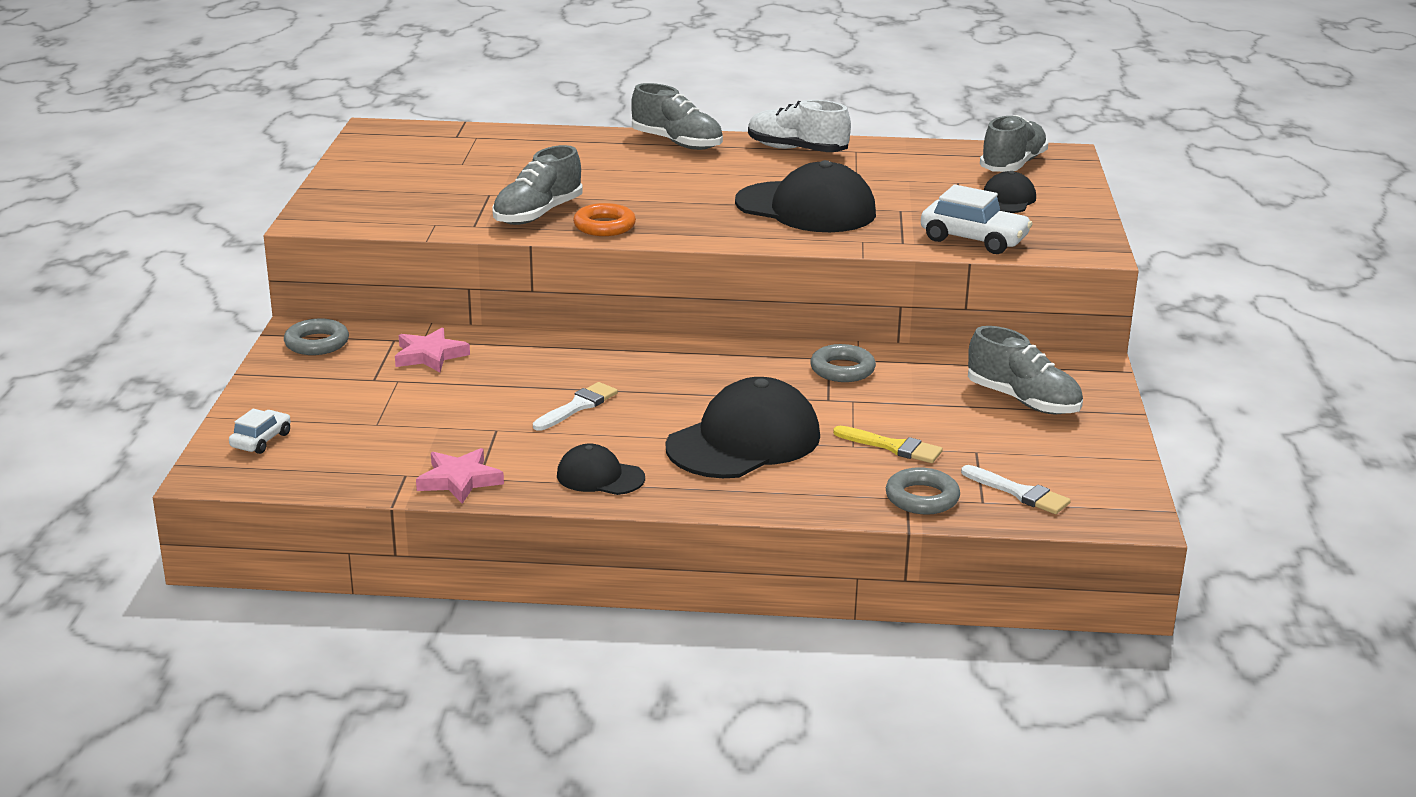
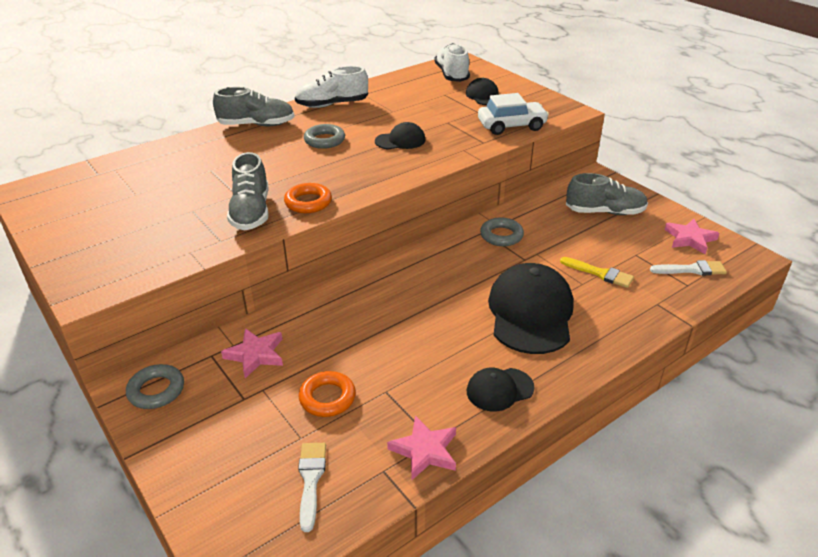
camera: 40 degrees left, 10 degrees up
(261, 440) = (235, 511): white car -> none
(440, 410) = (327, 398): none -> orange ring
(577, 406) = (407, 342): white brush -> white brush (311, 480)
(806, 208) = (400, 140): black cap -> black cap, size x0.52
(892, 447) = (600, 273): yellow brush -> yellow brush turned 45 degrees clockwise
(922, 498) = (663, 299): grey ring -> grey ring (324, 140)
(1013, 165) = (452, 75): grey shoe -> white shoe
(1084, 468) = (690, 239): none -> pink star

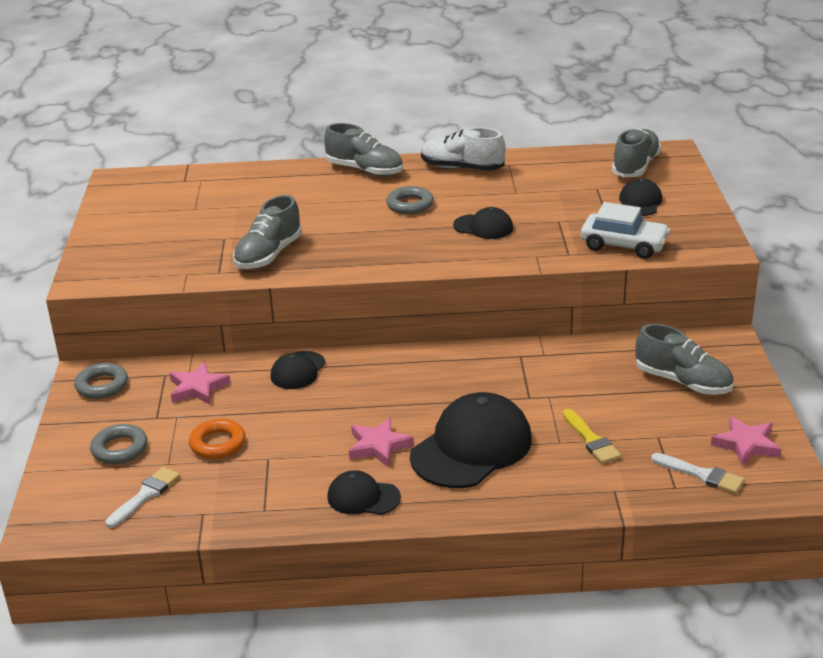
camera: 35 degrees right, 5 degrees down
(308, 202) = (325, 262): orange ring -> none
(330, 305) = (298, 371): none -> black cap
(425, 450) = (249, 514): pink star -> pink star (379, 446)
(452, 75) = (635, 167): white shoe -> grey shoe
(501, 236) = (533, 366): grey ring -> grey ring (120, 449)

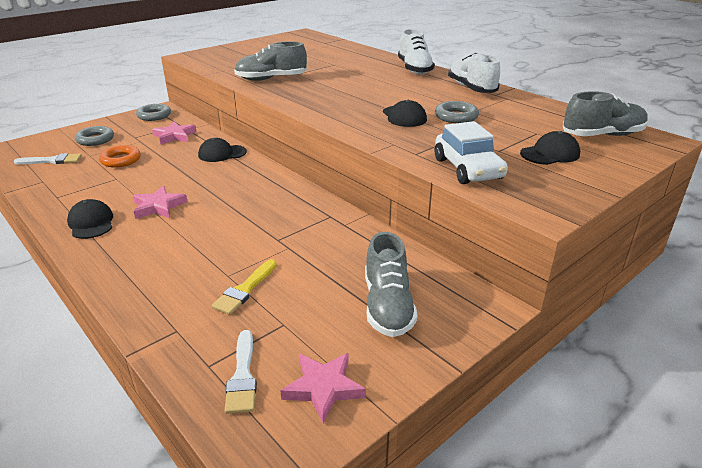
camera: 50 degrees right, 0 degrees up
(365, 170) = (414, 69): grey shoe -> white shoe
(410, 205) = (394, 90): grey ring -> grey ring (456, 117)
(471, 447) = (186, 240): black cap -> none

